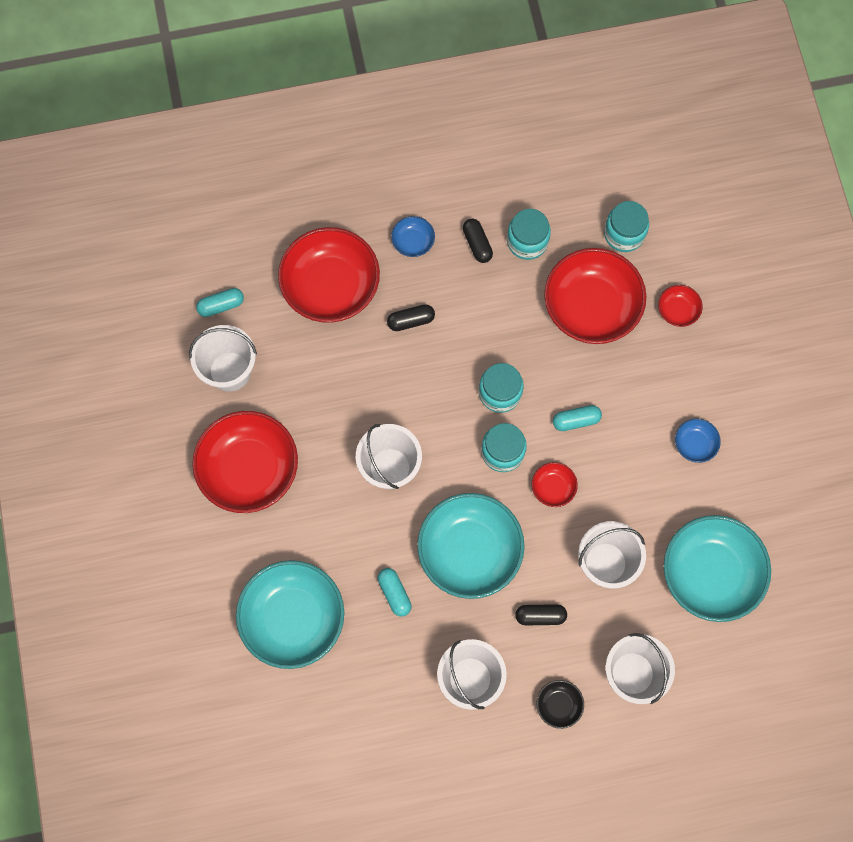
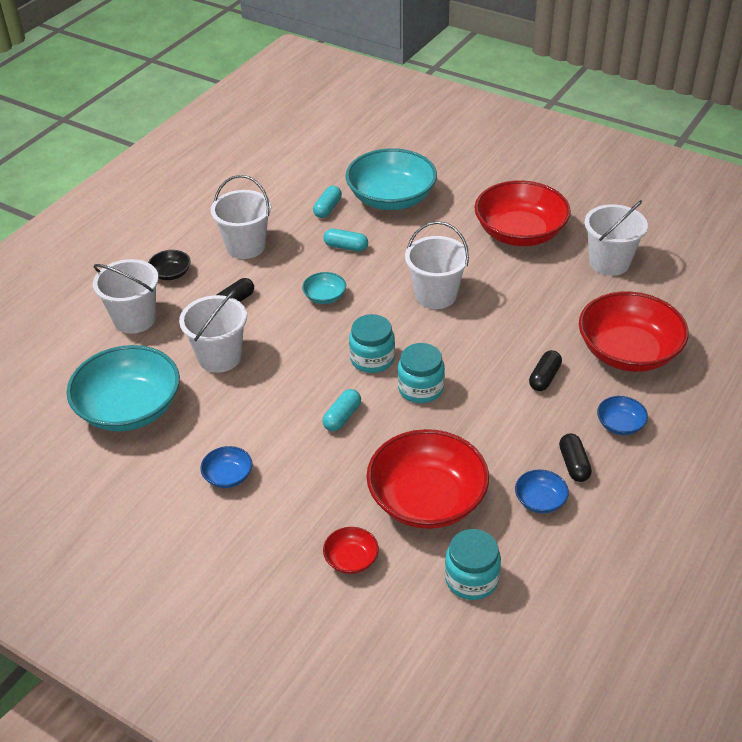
camera: 135 degrees right, 30 degrees down
(221, 305) = (673, 286): turquoise capsule -> turquoise capsule (328, 208)
(469, 551) = (325, 297): turquoise bowl -> turquoise bowl, size x0.44
(477, 244) = (573, 464): black capsule -> black capsule turned 60 degrees clockwise
(527, 241) = (540, 500): turquoise jar -> blue bowl
(553, 487) = (309, 368): red bowl -> none

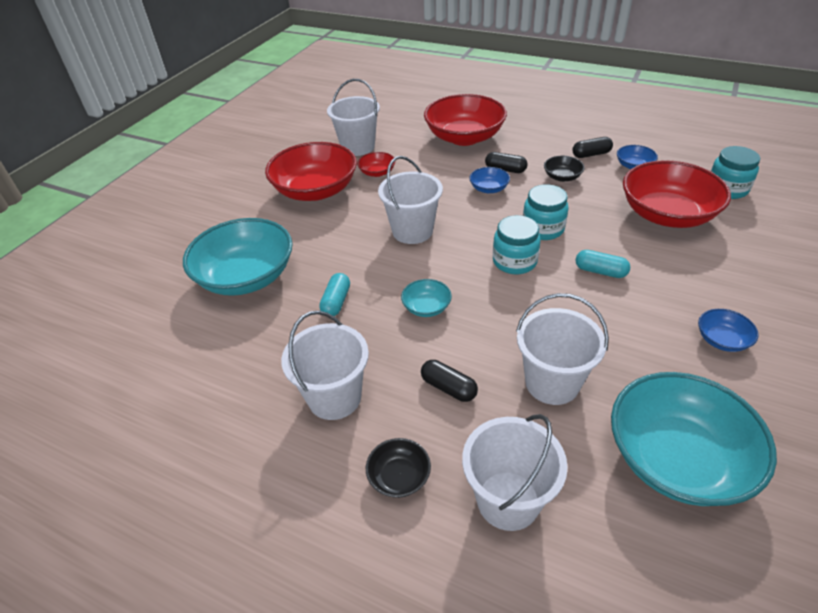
camera: 95 degrees left, 0 degrees up
(328, 208) = (259, 327): turquoise capsule -> none
(351, 559) = (756, 246): red bowl -> red bowl (377, 172)
(521, 424) = (562, 177): none -> black bowl
(620, 424) = (542, 139): blue bowl -> blue bowl (489, 188)

